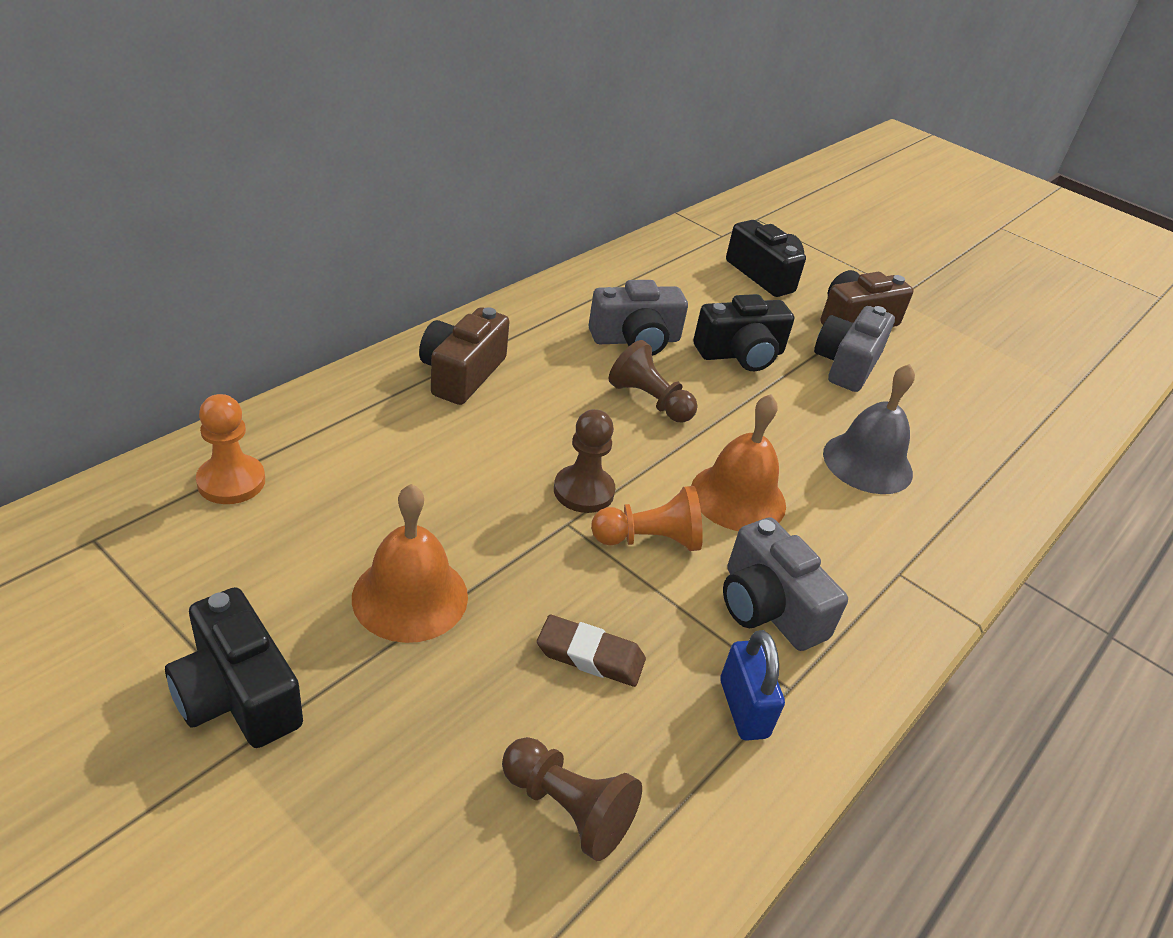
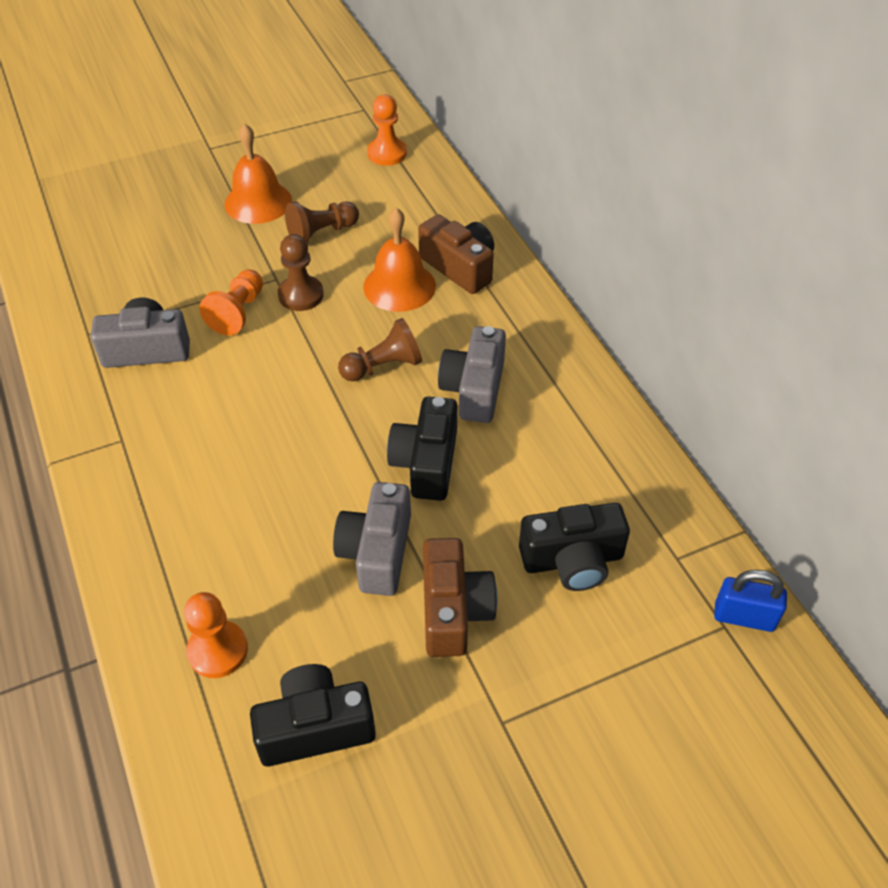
camera: 120 degrees right, 10 degrees up
(237, 694) = (234, 141): black camera -> black camera (315, 727)
(567, 808) = (96, 225): brown pawn -> brown pawn (321, 233)
(590, 655) = (171, 258): brown eraser -> none
(738, 497) = (248, 377): orange bell -> orange bell (399, 286)
(743, 708) = (92, 307): blue padlock -> blue padlock (744, 617)
(847, 365) = (377, 552): grey camera -> grey camera turned 135 degrees counterclockwise
(867, 463) = (237, 486): grey bell -> none
(1005, 427) = (218, 650): none -> orange pawn

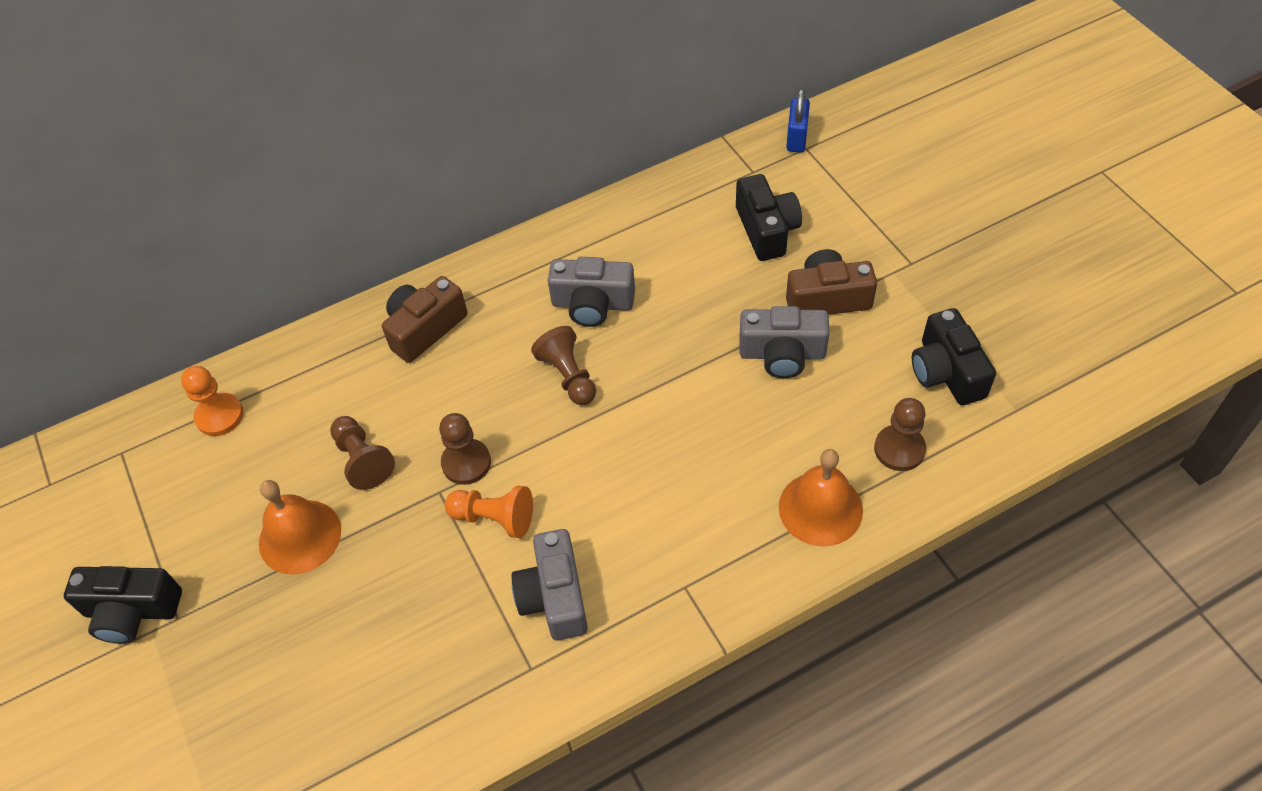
camera: 90 degrees left, 5 degrees up
(218, 650) = (899, 449): orange pawn -> brown pawn
(399, 286) = (453, 376): orange bell -> orange bell (820, 508)
(426, 463) = (683, 330): black camera -> black camera (132, 611)

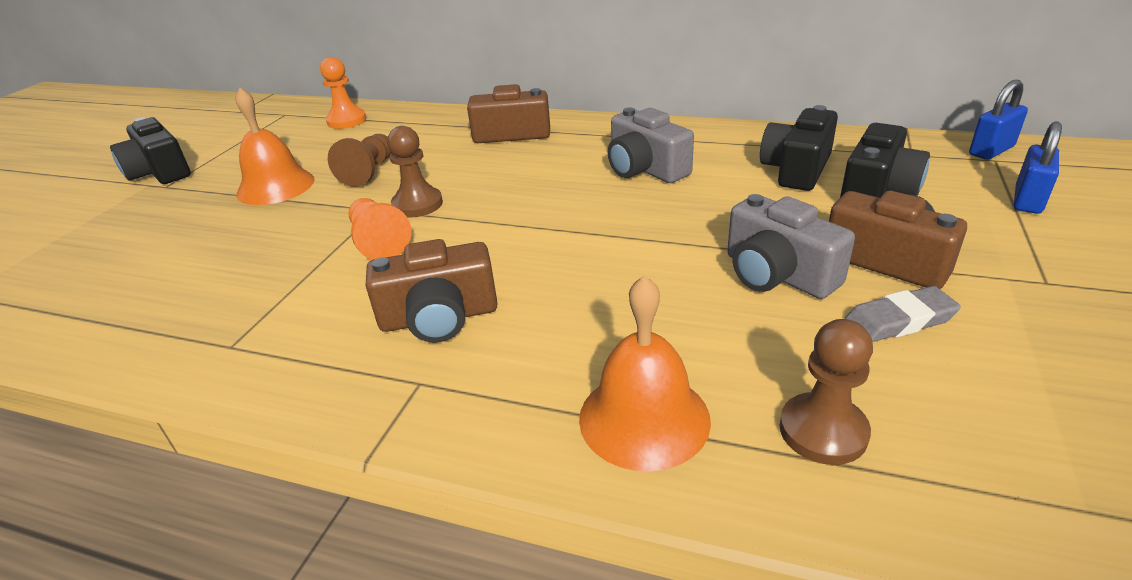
camera: 45 degrees right, 20 degrees down
(554, 596) = (326, 313): grey camera -> none
(568, 376) = (562, 196): brown pawn -> none
(632, 539) = (439, 317): none -> brown camera
(853, 186) = (1027, 200): none -> blue padlock
(871, 347) = (899, 321): none -> grey eraser
(946, 372) = (992, 398): black camera -> black camera (796, 169)

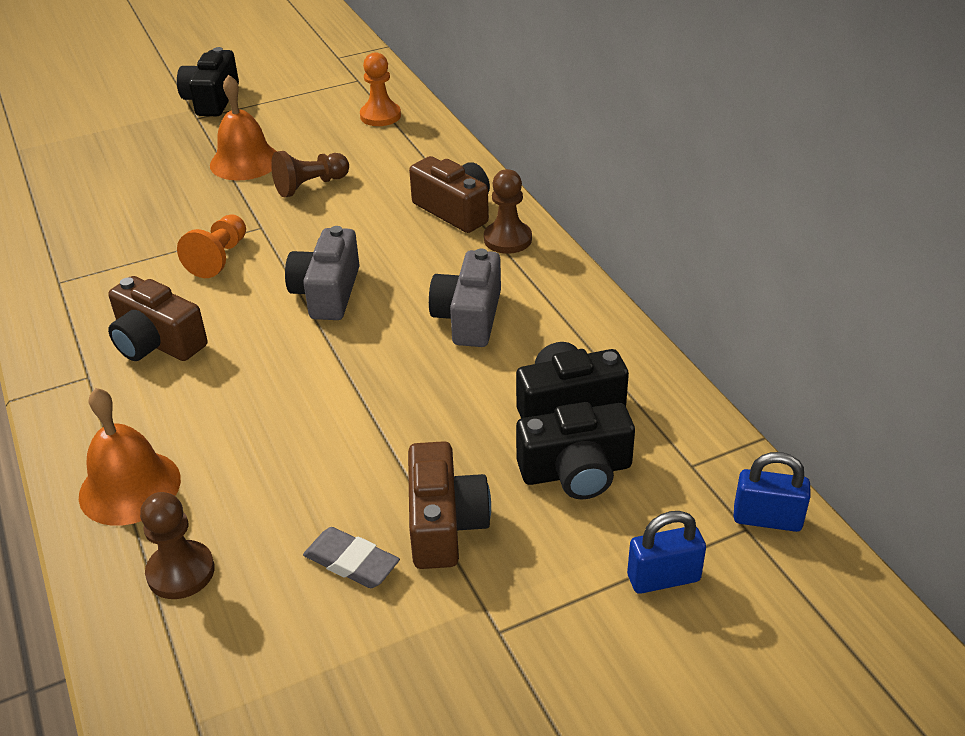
camera: 45 degrees right, 5 degrees up
(417, 204) = (286, 240): brown pawn -> brown pawn (507, 239)
(777, 274) = (361, 471): grey camera -> grey camera (327, 293)

